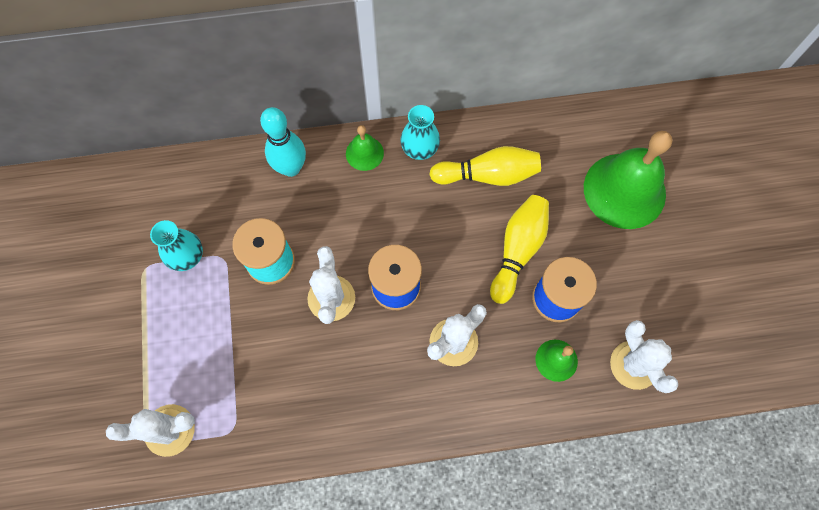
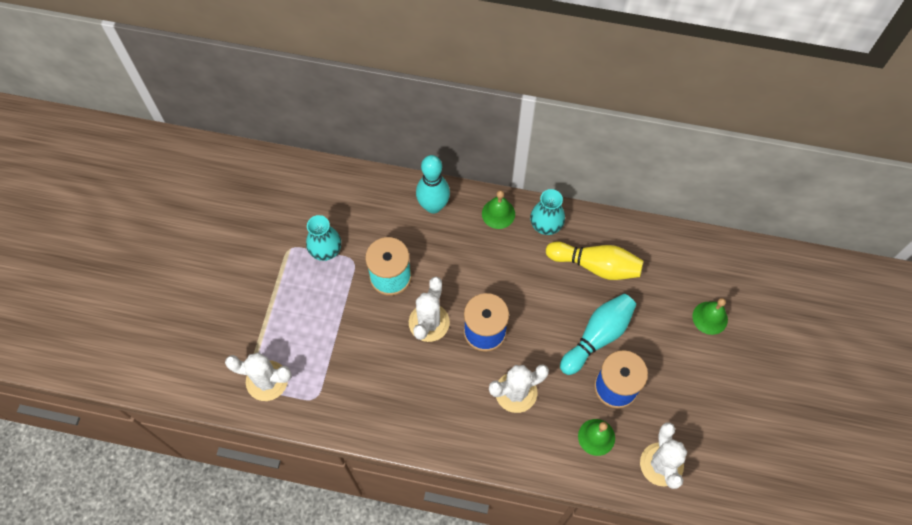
camera: 20 degrees right, 5 degrees down
(518, 250) = (598, 336): yellow bowling pin -> turquoise bowling pin
(624, 190) = (710, 318): green bell -> green bell, size x0.47

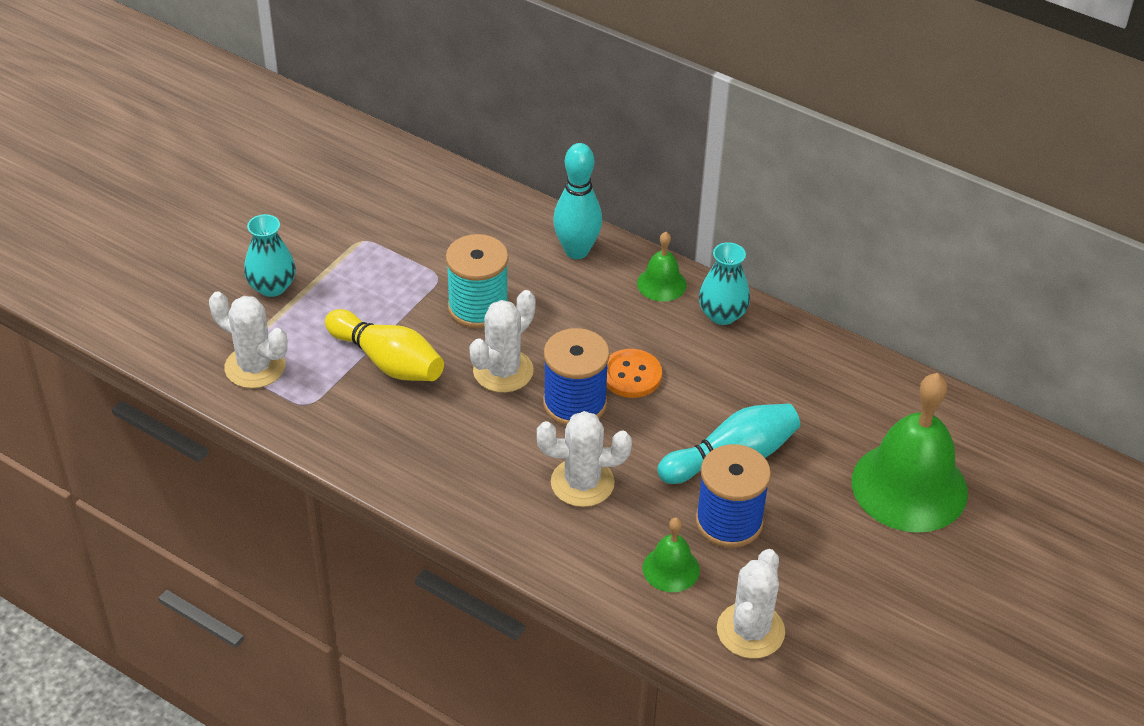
camera: 20 degrees right, 20 degrees down
(325, 250) = (408, 255): turquoise vase -> turquoise vase (272, 287)
(510, 295) = (631, 375): none -> orange button
(596, 266) = (770, 379): yellow bowling pin -> yellow bowling pin (387, 361)
(710, 318) = (909, 486): green bell -> green bell, size x2.11

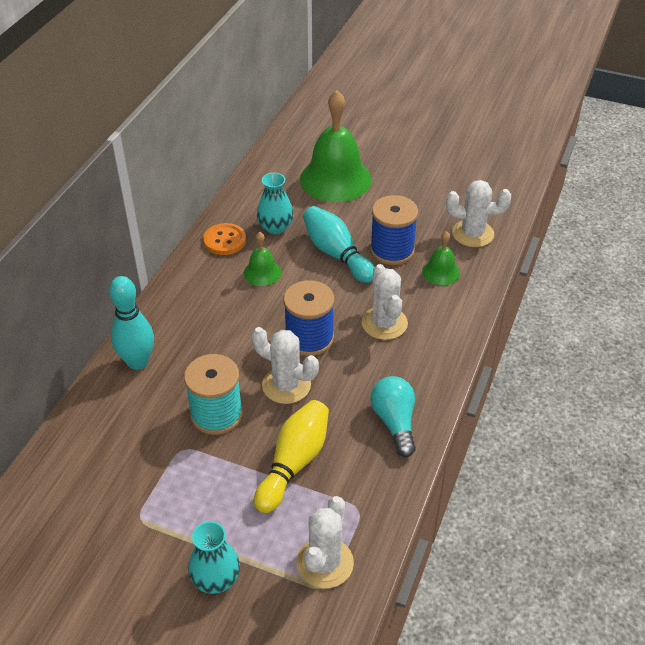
camera: 100 degrees left, 0 degrees up
(414, 459) = (394, 422): none -> turquoise light bulb
(631, 375) = (272, 311): orange button -> orange button (224, 240)
(661, 284) = (170, 307): green bell -> green bell (262, 272)
(722, 314) = (199, 271): turquoise vase -> turquoise vase (275, 227)

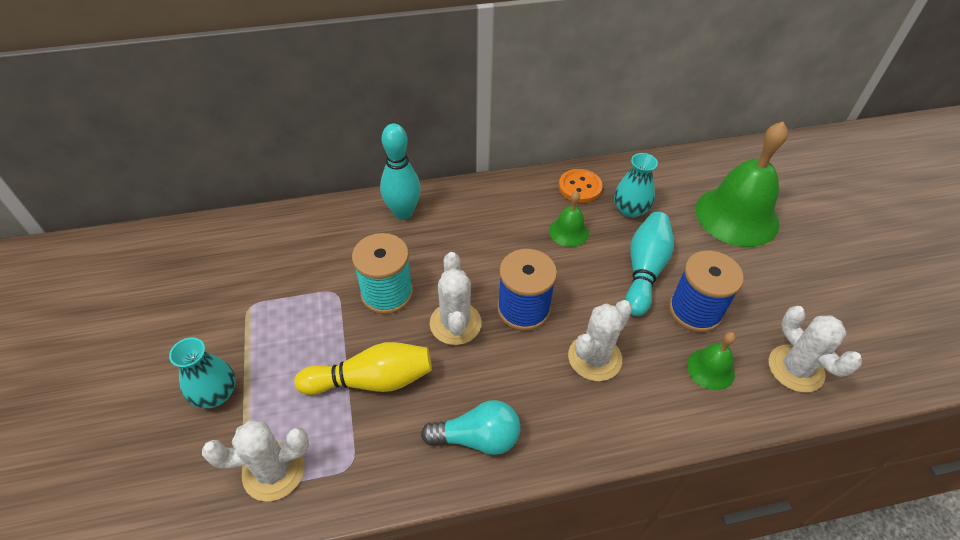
camera: 55 degrees right, 5 degrees up
(394, 422) = (477, 438): turquoise light bulb -> turquoise light bulb turned 45 degrees clockwise

